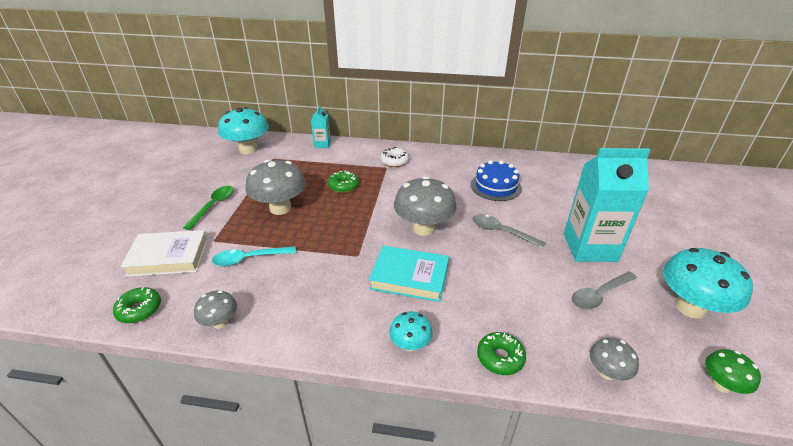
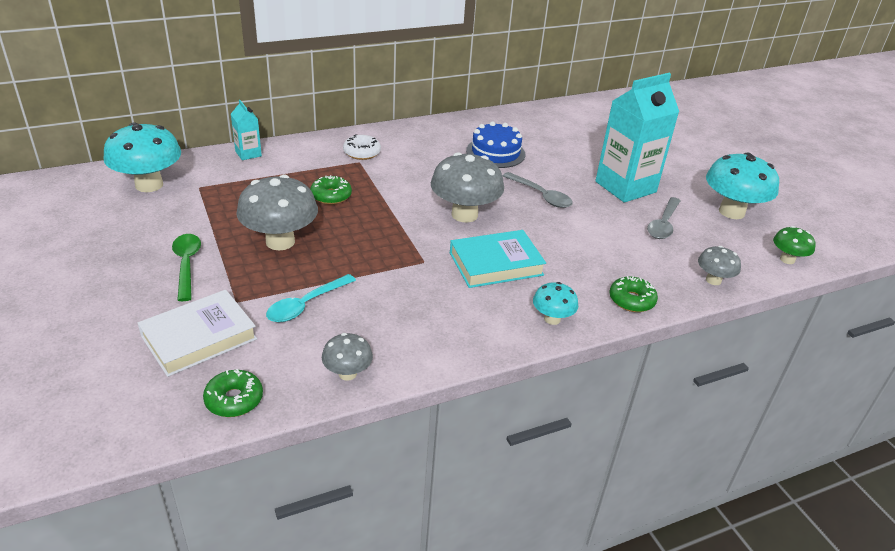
camera: 35 degrees left, 0 degrees up
(502, 232) = (541, 195): grey spoon -> grey spoon turned 135 degrees counterclockwise

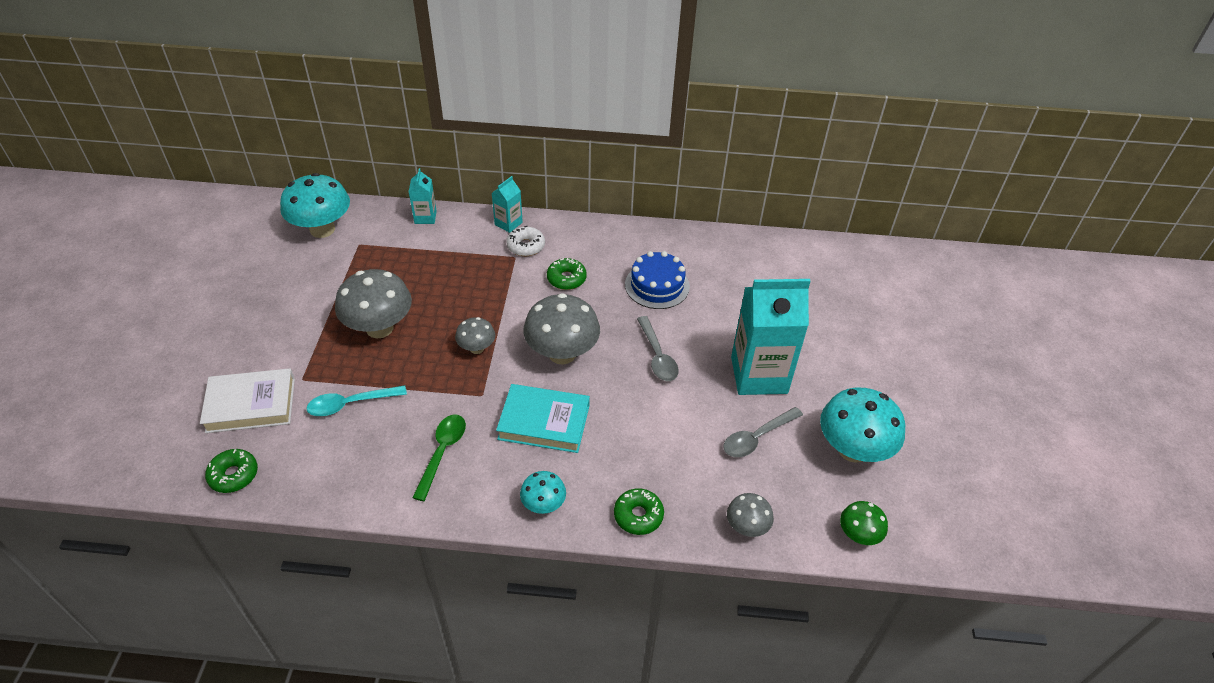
camera: 30 degrees right, 10 degrees up
(186, 265) = (292, 327): green spoon -> green spoon (442, 453)
(331, 141) = (508, 223): none -> turquoise carton
(331, 196) = (459, 290): green donut -> green donut (566, 279)
(347, 373) = (330, 487): grey mushroom -> grey mushroom (477, 348)

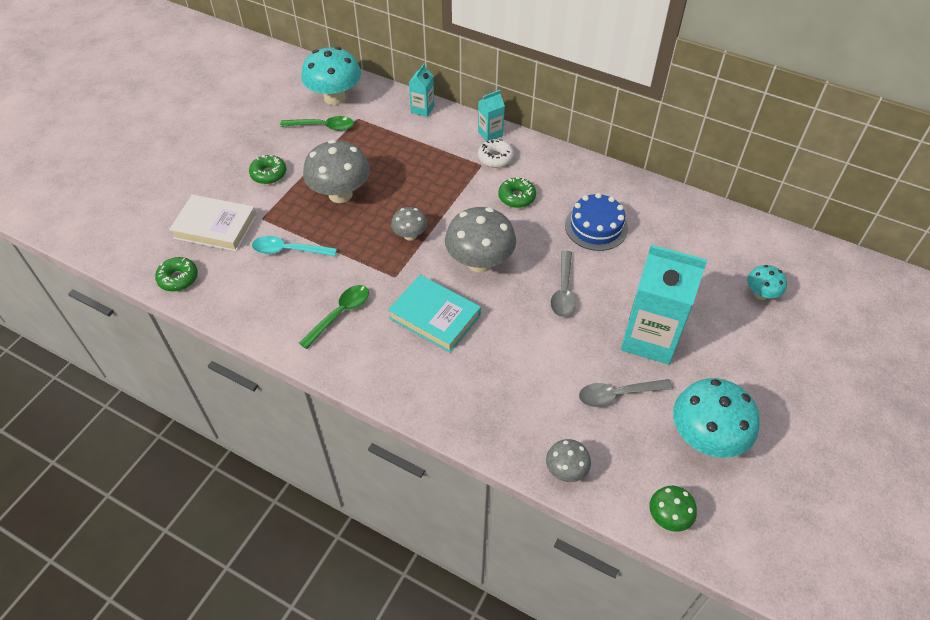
camera: 25 degrees right, 5 degrees up
(324, 263) = (323, 126): none -> green spoon
(543, 505) = (400, 386): turquoise mushroom -> turquoise mushroom (761, 294)
(638, 515) = (474, 425): green donut -> green donut (268, 174)

